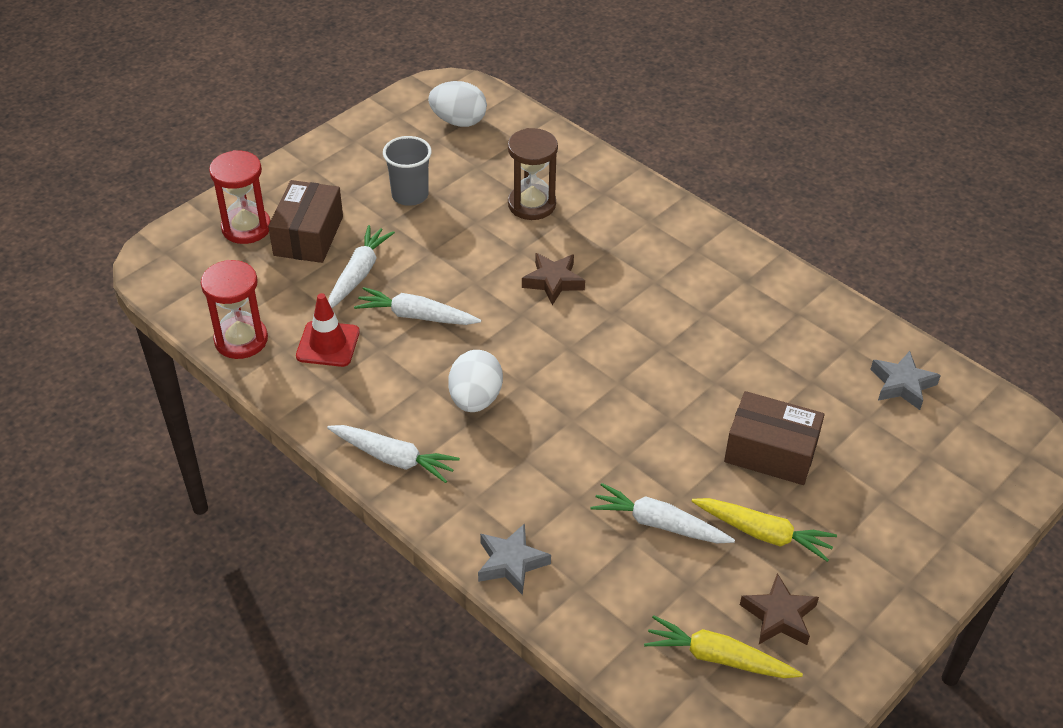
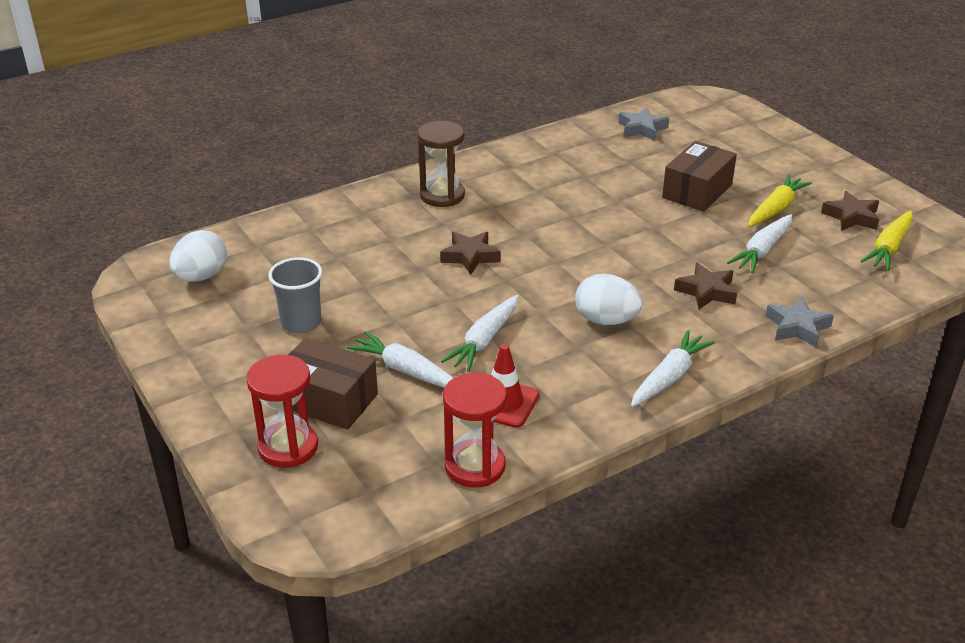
camera: 75 degrees left, 10 degrees down
(532, 204) = (358, 252): brown hourglass -> brown hourglass (442, 195)
(555, 477) = (706, 291): none -> brown star

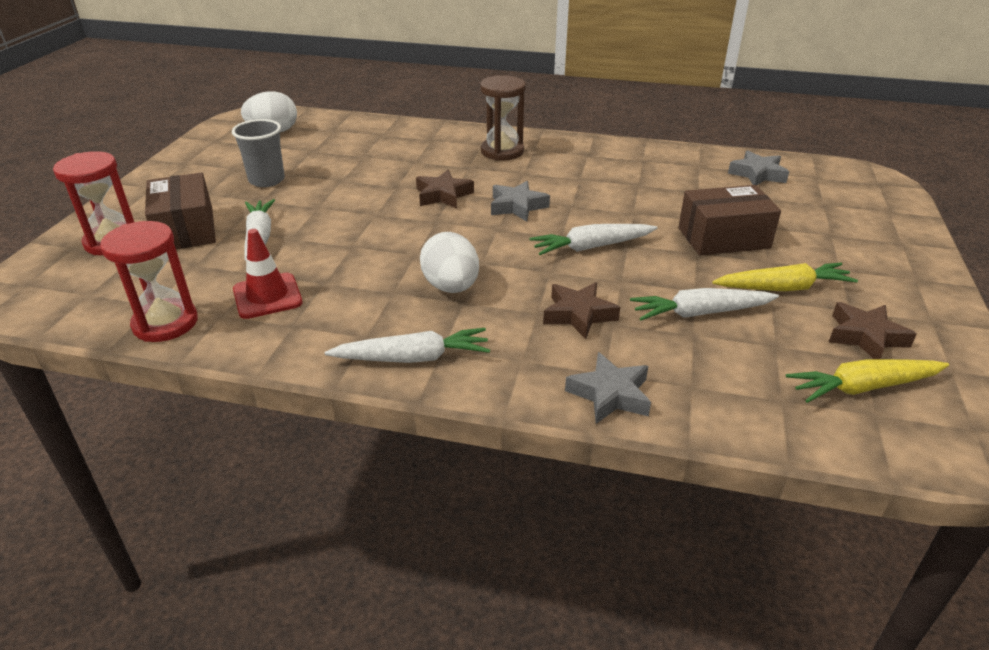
camera: 45 degrees right, 0 degrees up
(484, 341) = (341, 250): white carrot -> white carrot (591, 247)
(538, 237) = (517, 206): none -> grey star

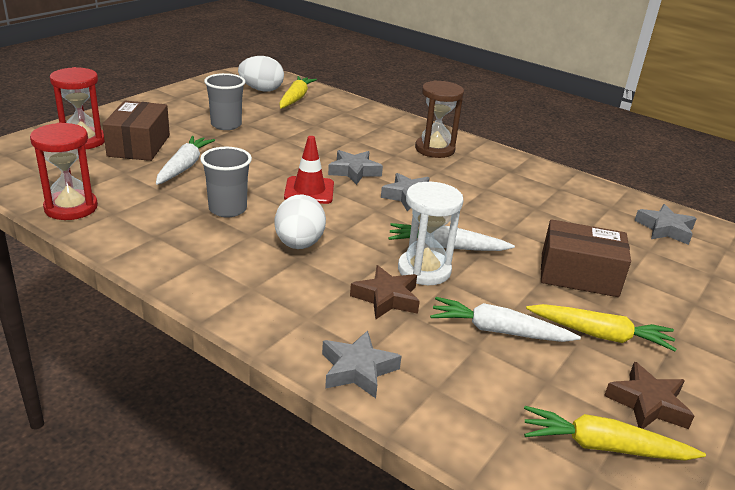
camera: 20 degrees right, 5 degrees down
(267, 296) = (156, 210): red traffic cone -> red traffic cone (309, 191)
(319, 132) = (295, 98): none -> yellow carrot
(346, 272) = (227, 209): none -> grey cup
(413, 358) = (223, 288): white carrot -> none
(443, 195) = (354, 171): brown star -> grey star
(590, 276) = (424, 270): none -> white hourglass

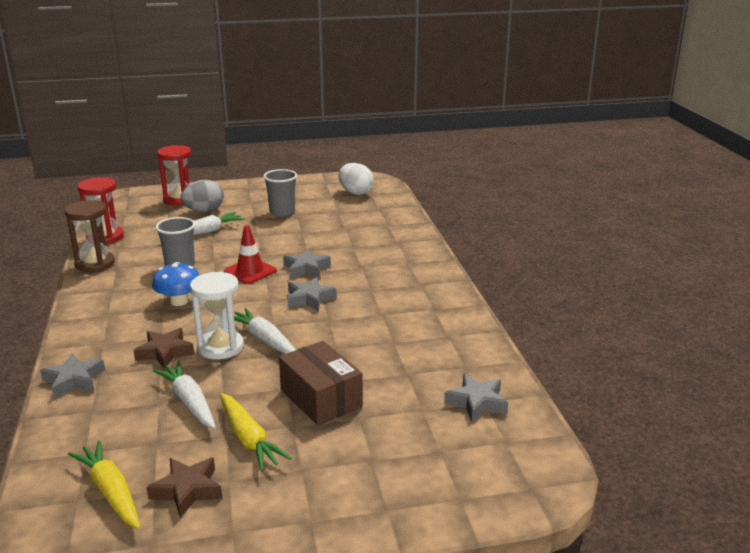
camera: 45 degrees right, 5 degrees down
(139, 145) = (204, 211): brown box -> grey egg
(295, 98) = (369, 205): yellow carrot -> none
(299, 244) = (179, 301): white egg -> blue mushroom
(434, 149) = (402, 273): brown hourglass -> brown hourglass (95, 264)

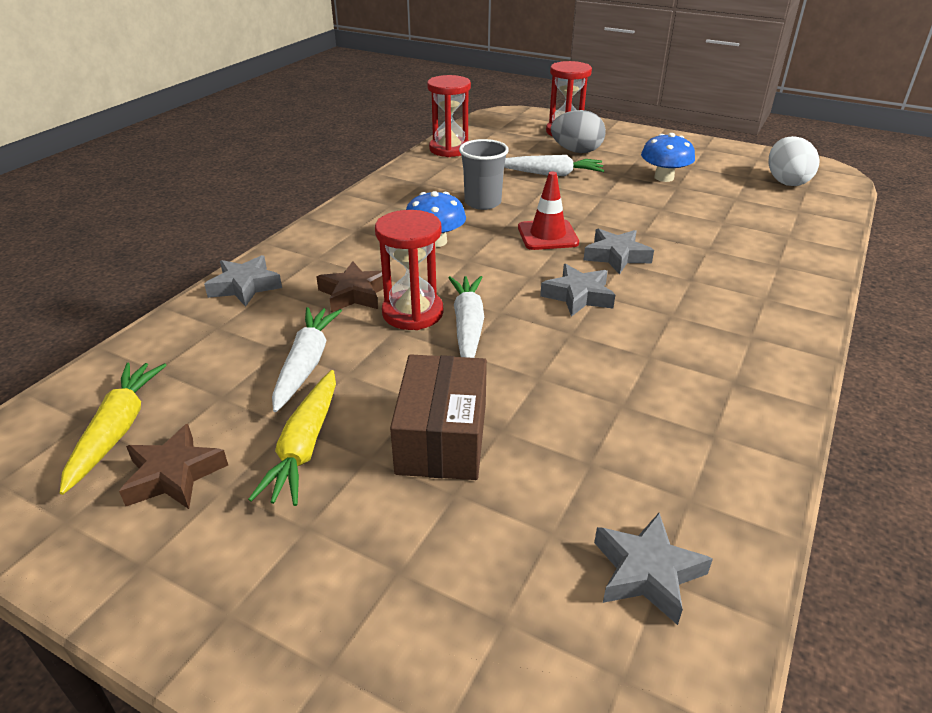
camera: 40 degrees right, 10 degrees up
(95, 264) = (408, 173): brown hourglass -> none
(220, 347) = (413, 313): white hourglass -> red hourglass
(282, 212) = (664, 177): grey cup -> blue mushroom

